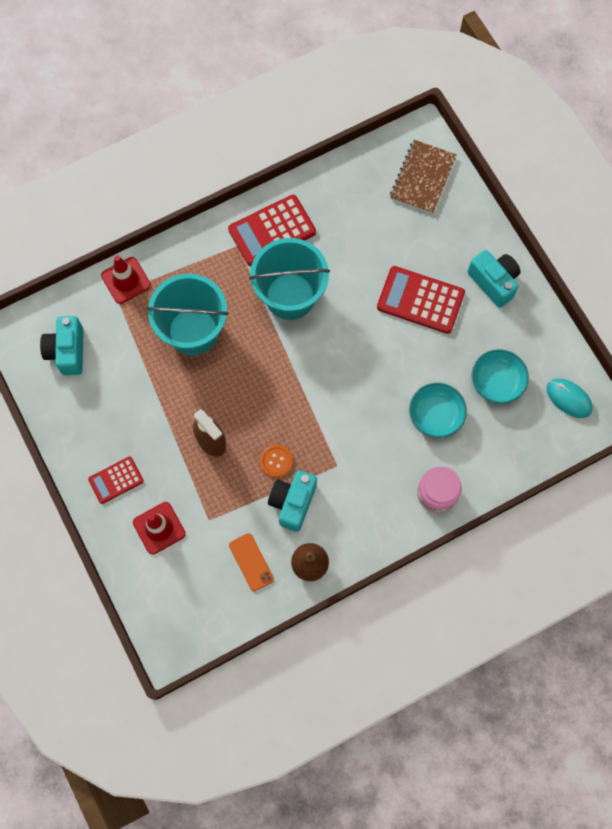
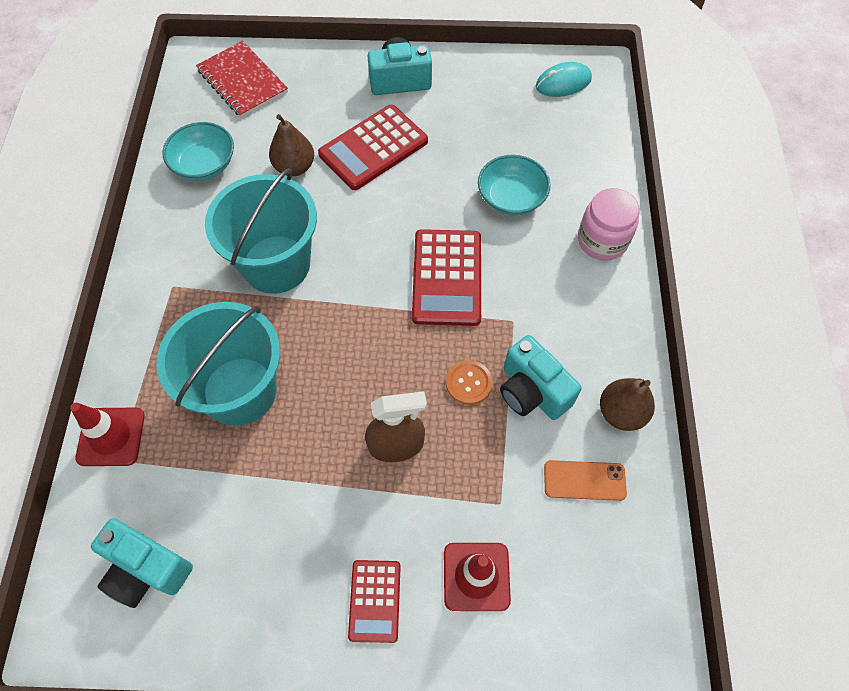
camera: 60 degrees left, 10 degrees down
(272, 231) = (184, 242): red calculator -> red calculator (447, 278)
(371, 259) = (294, 167): none -> brown pear
(422, 178) = (242, 81): brown notebook -> red notebook
(497, 382) = (508, 129): turquoise bowl -> turquoise bowl (204, 164)

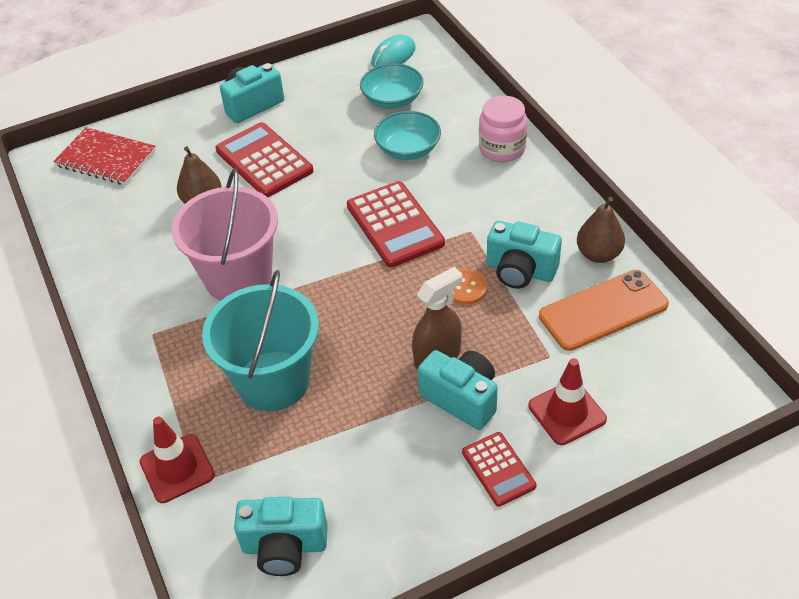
camera: 25 degrees left, 15 degrees down
(204, 164) = (115, 233): turquoise bowl -> turquoise bowl (392, 99)
(276, 264) = (238, 277): turquoise bucket -> pink bucket
(373, 148) = (264, 161): red calculator -> red calculator turned 120 degrees clockwise
(389, 504) = (461, 398): none -> turquoise camera
(584, 480) = (603, 310): orange phone -> orange phone, size x1.70

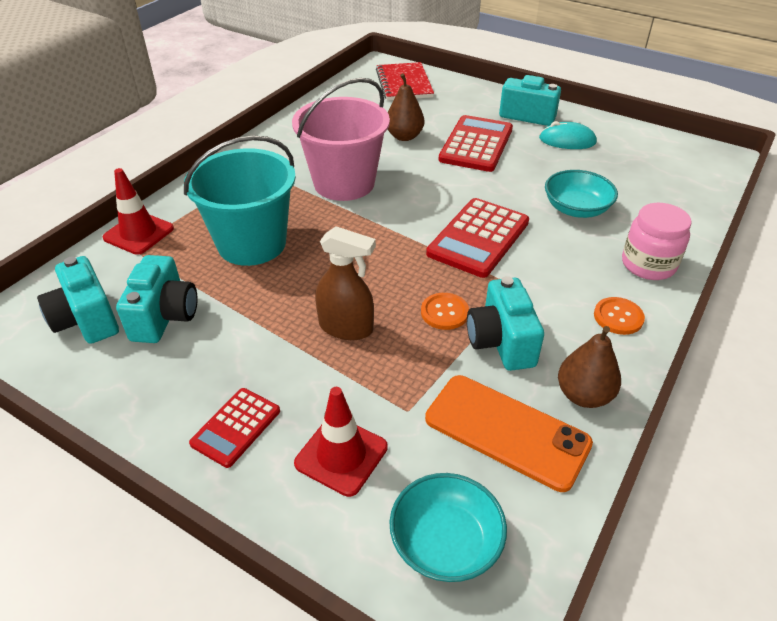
camera: 55 degrees right, 5 degrees down
(392, 99) = (624, 176): turquoise bowl -> turquoise bowl (445, 542)
(393, 56) = (677, 155): turquoise mouse -> turquoise mouse (567, 140)
(461, 398) = (307, 365): turquoise camera -> turquoise camera (165, 317)
(541, 195) = (618, 317): none -> orange button

